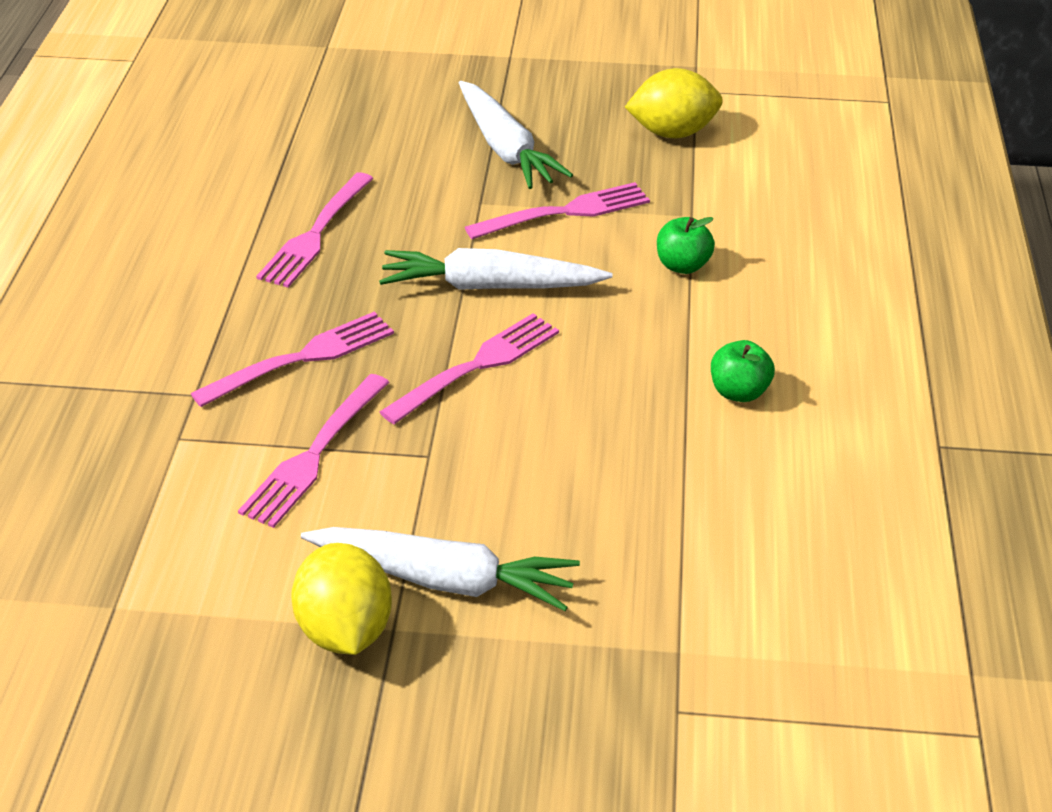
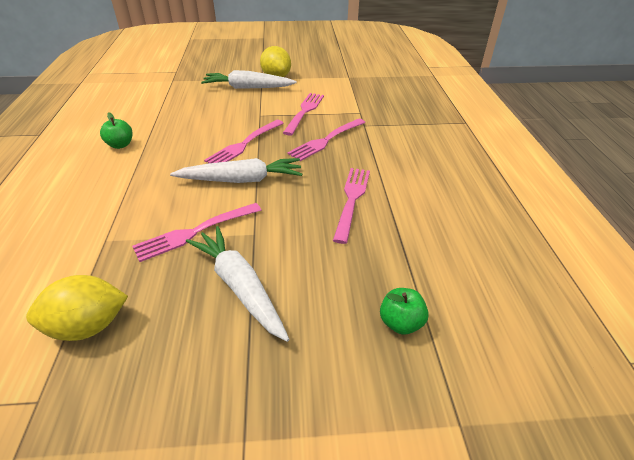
camera: 170 degrees right, 0 degrees up
(682, 265) = (125, 203): green apple -> green apple (401, 323)

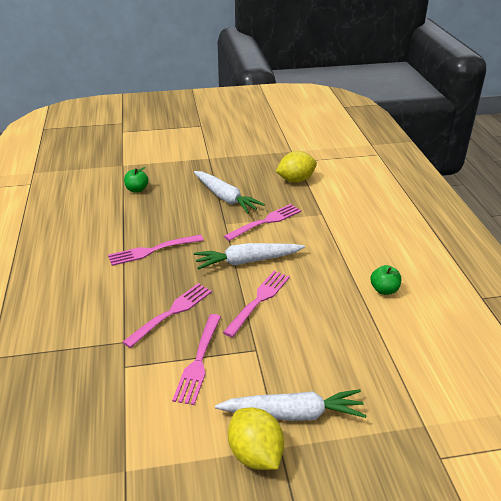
camera: 175 degrees right, 5 degrees down
(352, 200) = (153, 250): pink fork -> pink fork turned 60 degrees clockwise

